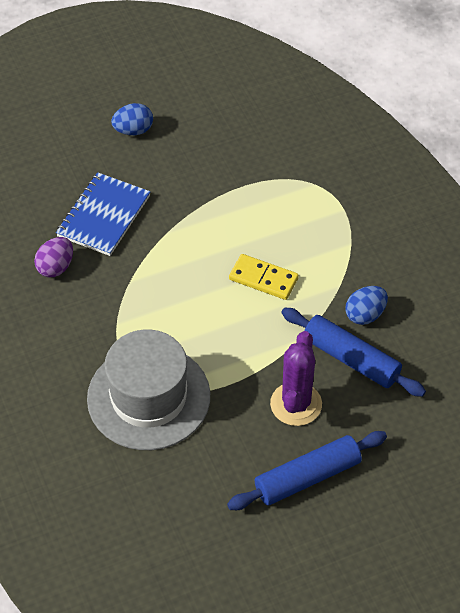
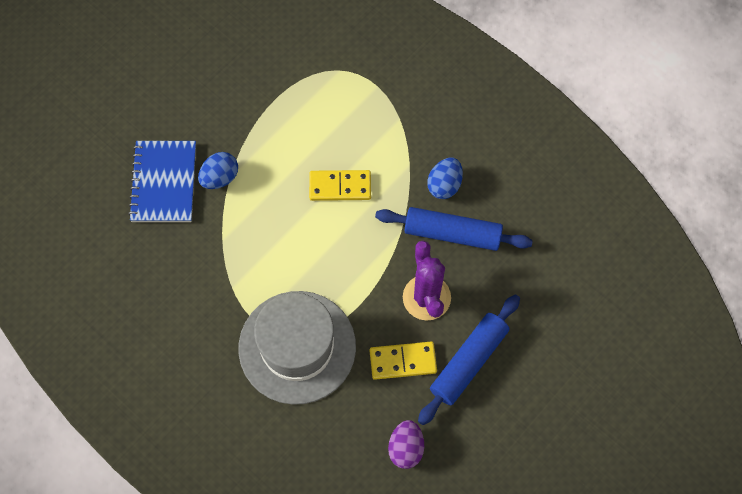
camera: 25 degrees left, 15 degrees up
(56, 267) = (147, 254): purple egg -> purple egg (406, 448)
(133, 130) = (145, 80): blue egg -> blue egg (220, 177)
(243, 450) = (403, 361): none -> yellow domino

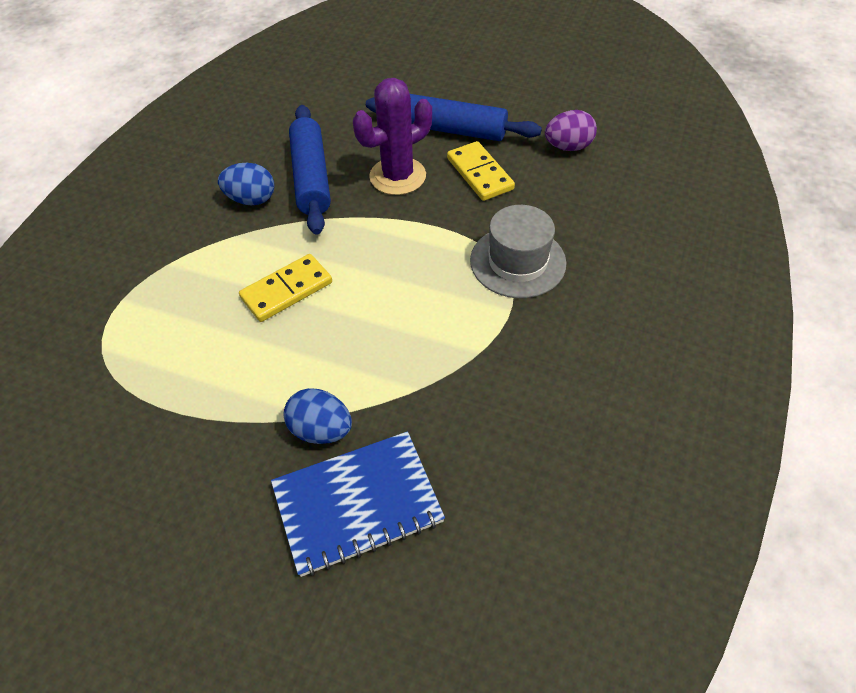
camera: 110 degrees left, 15 degrees down
(297, 347) = (518, 262): grey hat -> grey hat, size x0.64
(340, 186) = (286, 290): yellow domino -> yellow domino turned 75 degrees clockwise

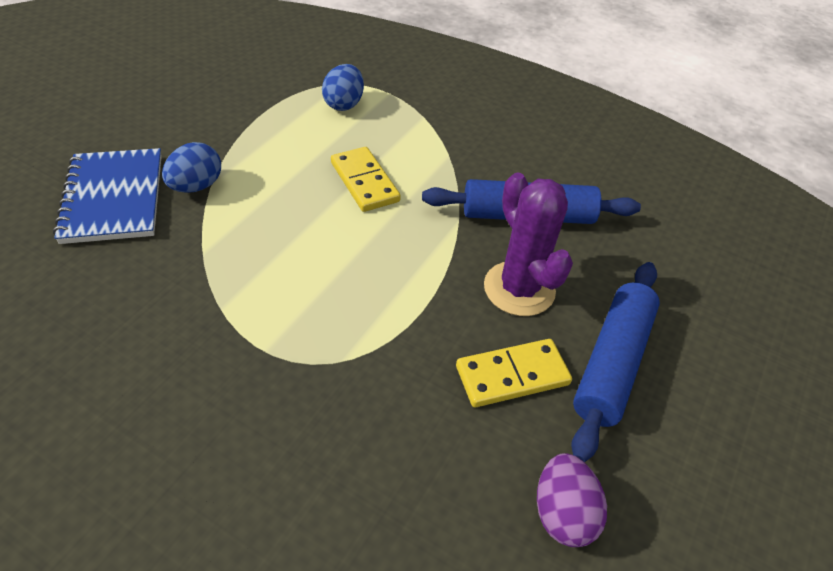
camera: 95 degrees right, 5 degrees down
(251, 199) = (499, 170): blue egg -> blue egg (344, 104)
(518, 262) = (337, 377): grey hat -> none

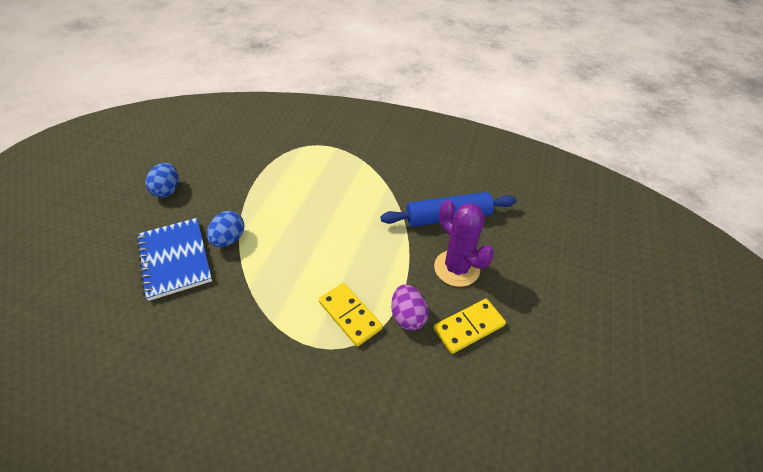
camera: 10 degrees left, 0 degrees up
(344, 104) = (309, 161): blue egg -> blue egg (167, 190)
(365, 182) = (339, 214): yellow domino -> yellow domino (350, 315)
(562, 513) = (523, 409): purple egg -> purple egg (408, 316)
(612, 363) = (525, 305): blue rolling pin -> none

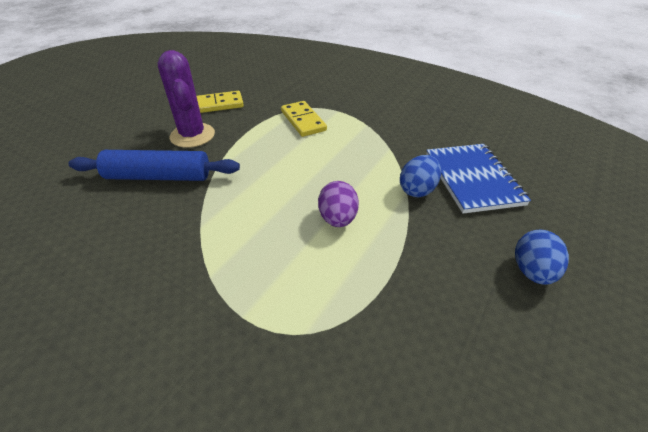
camera: 165 degrees left, 5 degrees down
(408, 316) = (257, 115): purple egg -> purple egg (337, 219)

